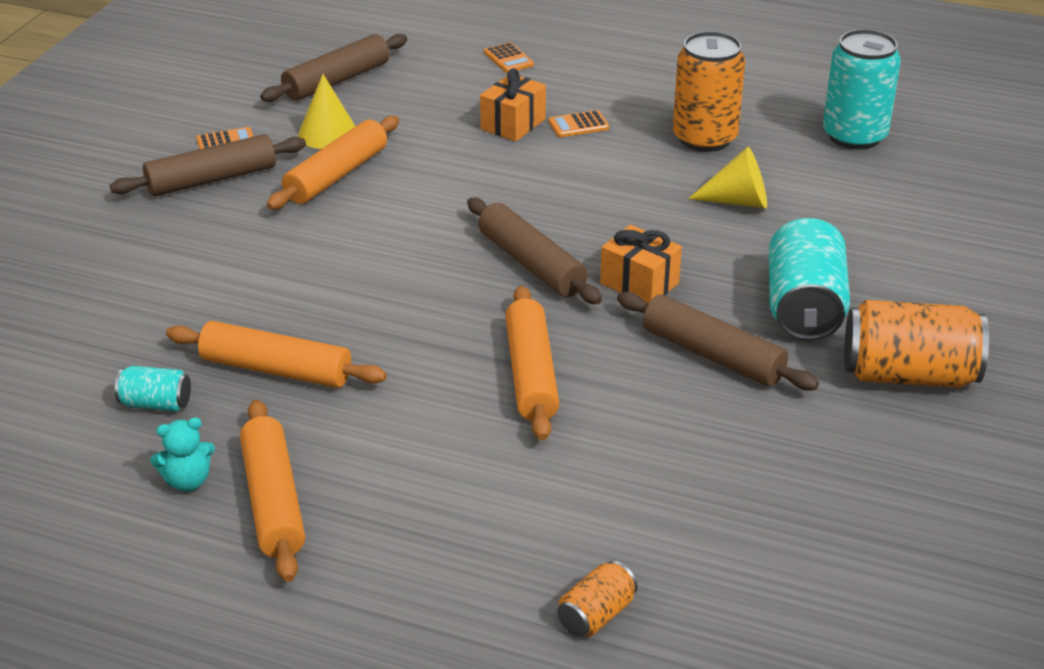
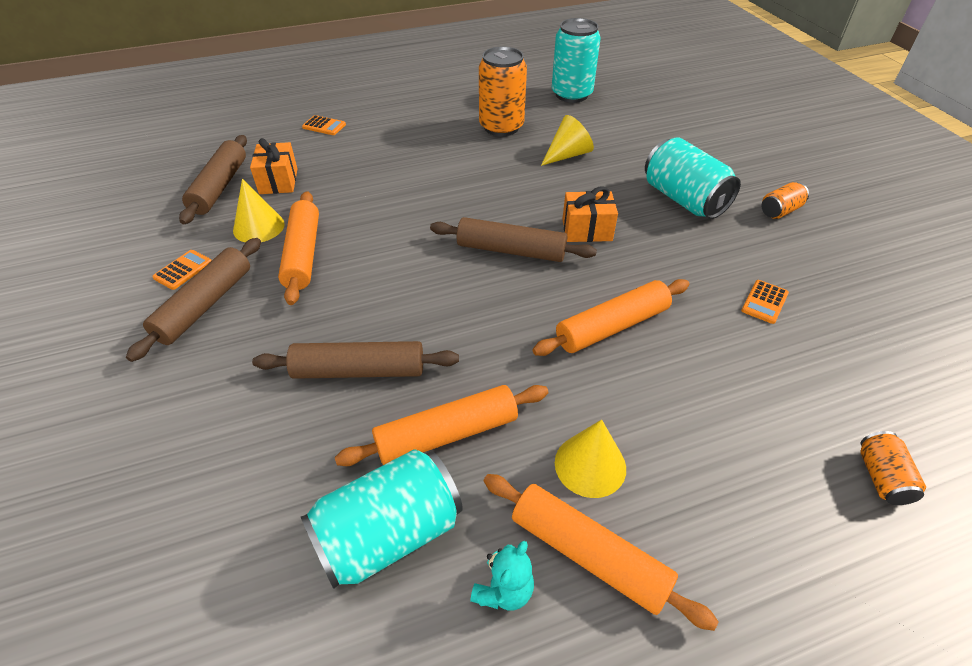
camera: 40 degrees left, 10 degrees up
(156, 404) = (389, 534): turquoise can -> turquoise can, size x1.99
(356, 453) = (590, 465): none -> yellow cone
(513, 124) = (380, 165): orange gift -> orange gift (278, 181)
(531, 374) = (612, 326): orange rolling pin -> orange rolling pin turned 75 degrees counterclockwise
(578, 125) = (421, 149): orange calculator -> orange calculator (764, 302)
(712, 355) = (683, 253): brown rolling pin -> brown rolling pin (359, 371)
(908, 375) = (780, 211): orange can -> orange can, size x0.50

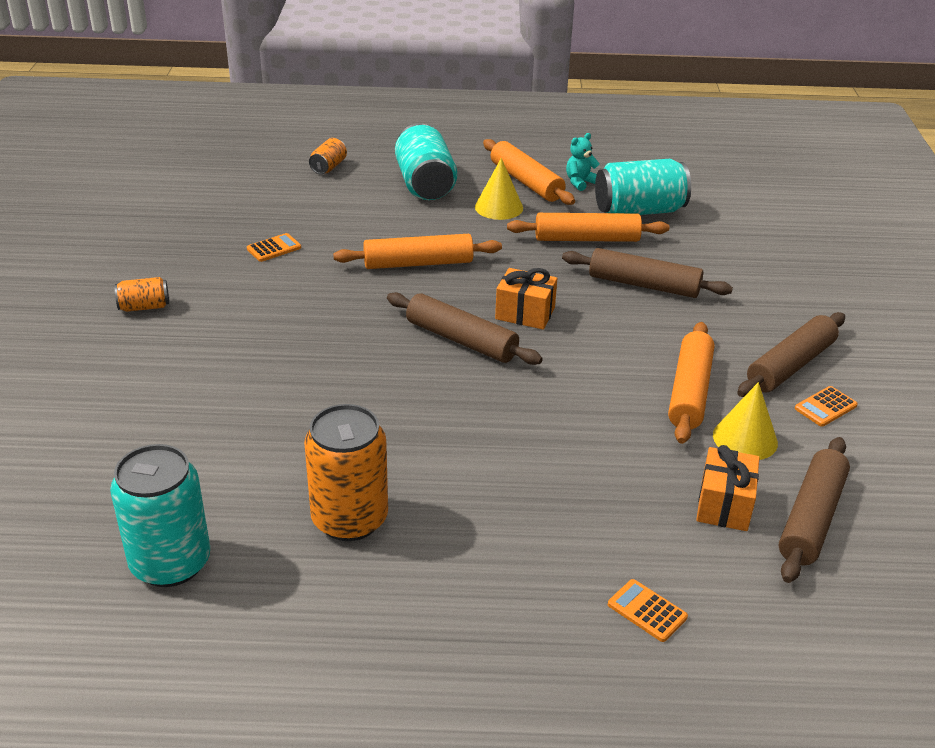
camera: 160 degrees left, 10 degrees down
(568, 155) = (296, 439): yellow cone -> none
(587, 230) = (366, 339): orange gift -> orange gift (525, 313)
(683, 199) = (226, 343): turquoise can -> turquoise can (425, 184)

